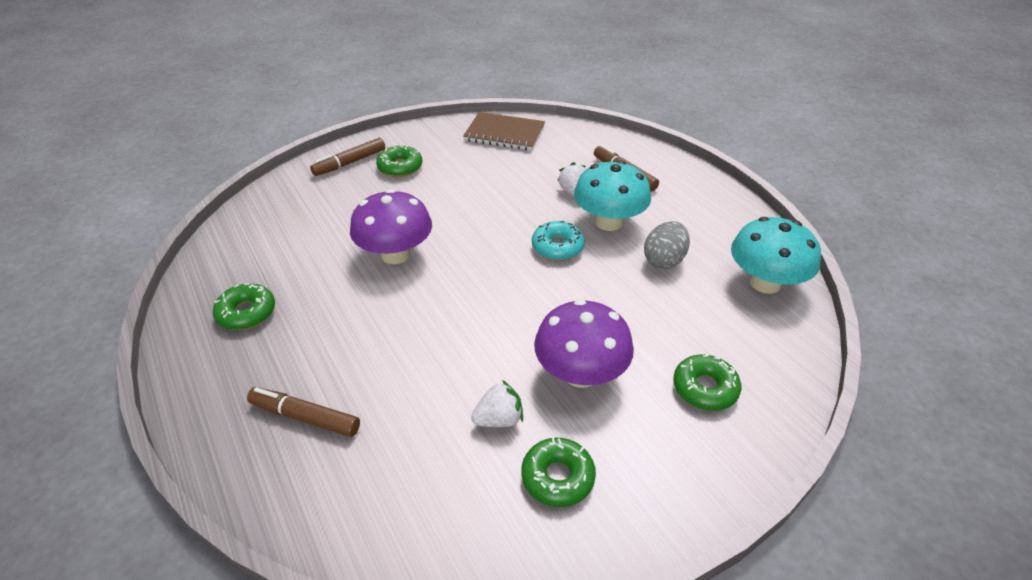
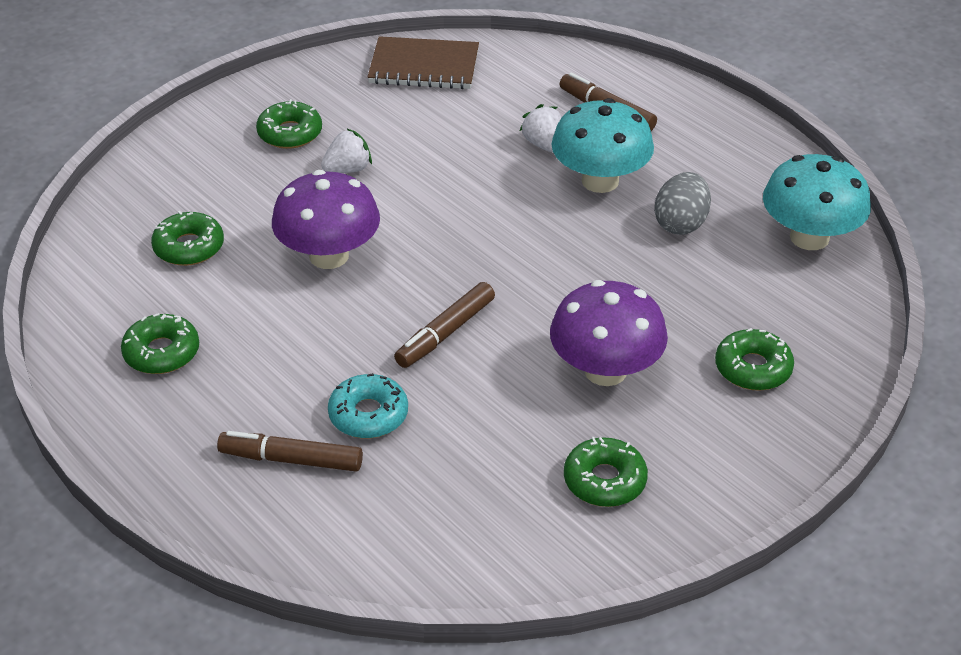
camera: 10 degrees left, 0 degrees up
(300, 237) = (189, 247): none -> green donut
(350, 163) = (214, 134): brown marker -> brown marker (445, 333)
(499, 419) = (522, 431): white strawberry -> white strawberry (348, 169)
(557, 247) = (540, 222): turquoise donut -> turquoise donut (368, 415)

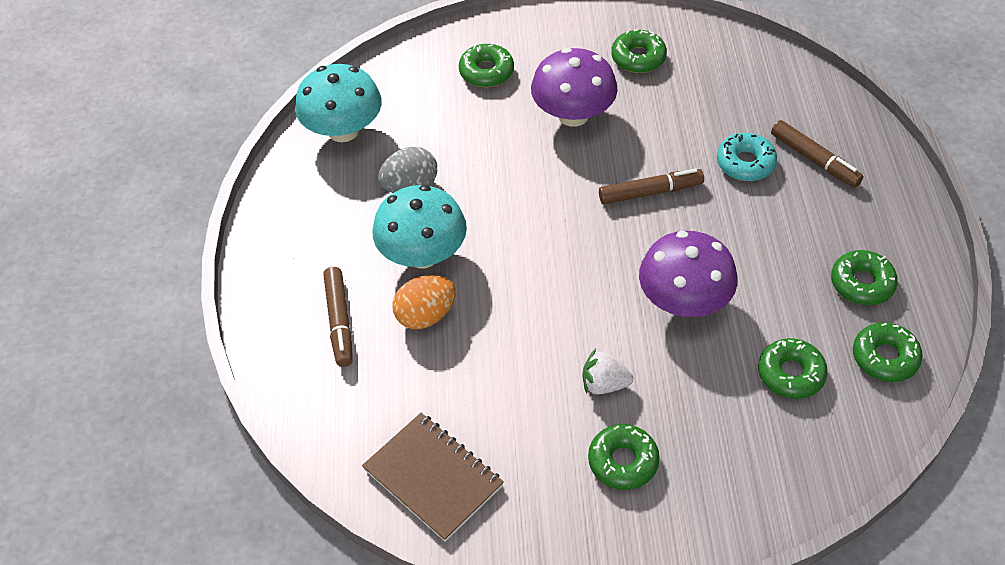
camera: 140 degrees left, 10 degrees up
(105, 299) = (885, 357): none -> green donut
(543, 144) = (426, 315): white strawberry -> orange egg

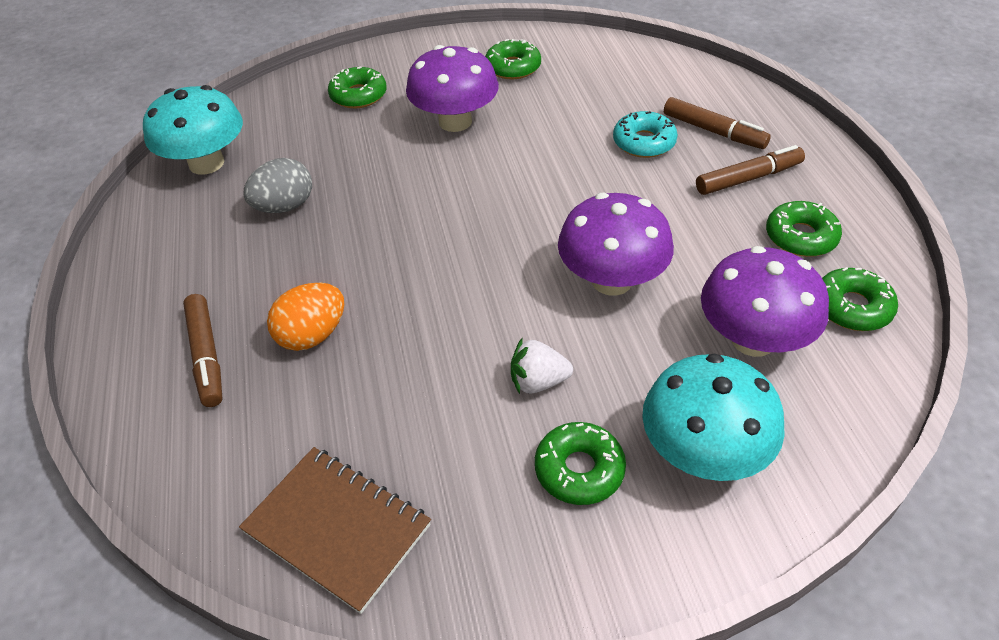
camera: 10 degrees left, 5 degrees down
(422, 254) = (304, 271): turquoise mushroom -> turquoise mushroom (703, 452)
(650, 192) = (550, 180): brown marker -> brown marker (748, 178)
(791, 374) = (753, 339): green donut -> purple mushroom

